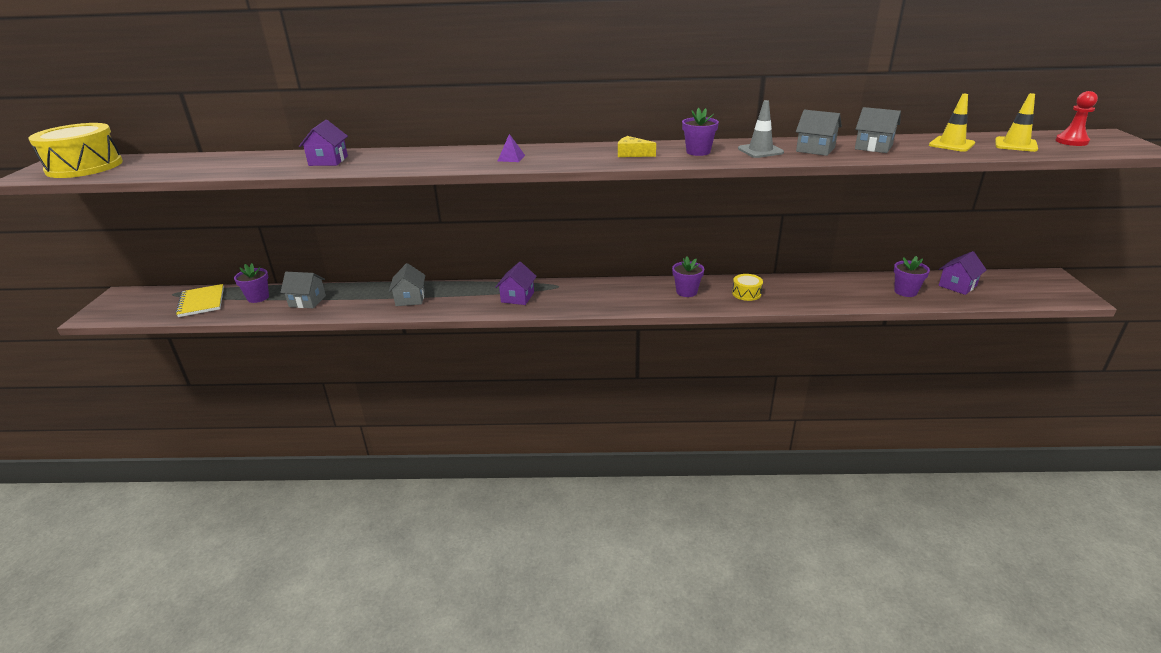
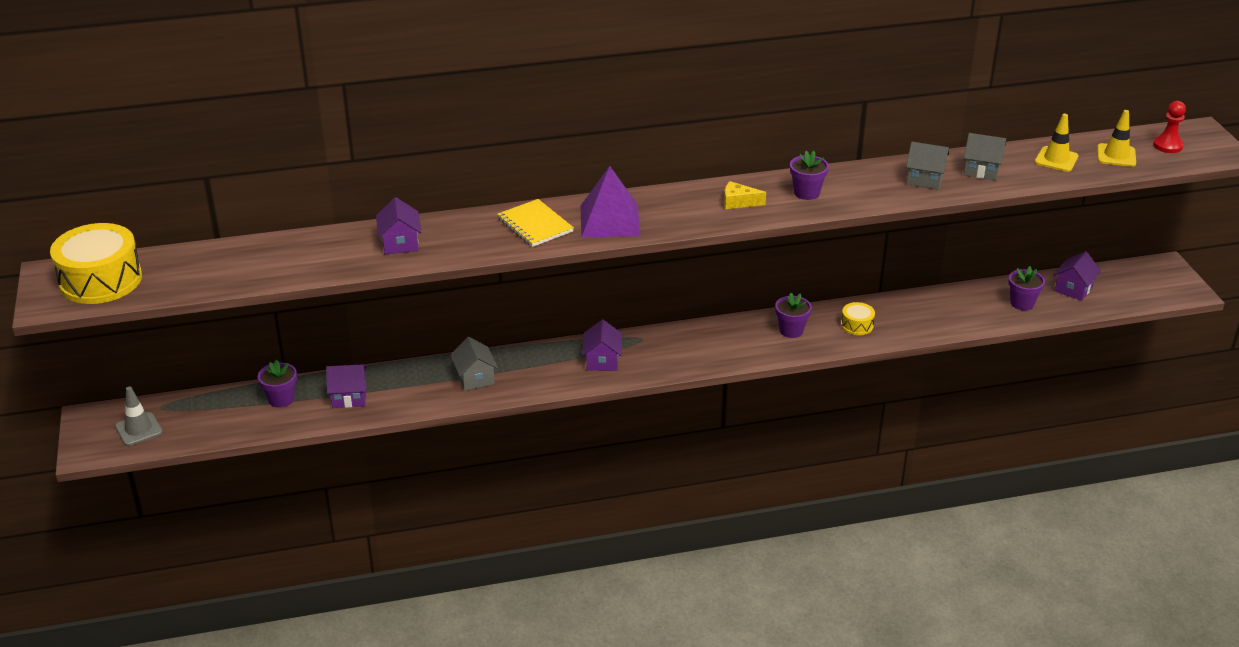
camera: 15 degrees left, 5 degrees up
(201, 302) = (212, 414): yellow notebook -> yellow notebook (535, 225)
(307, 301) = (349, 397): grey house -> purple house
(511, 158) = (609, 220): purple pyramid -> purple pyramid, size x2.32
(760, 151) = (870, 186): grey traffic cone -> grey traffic cone (139, 429)

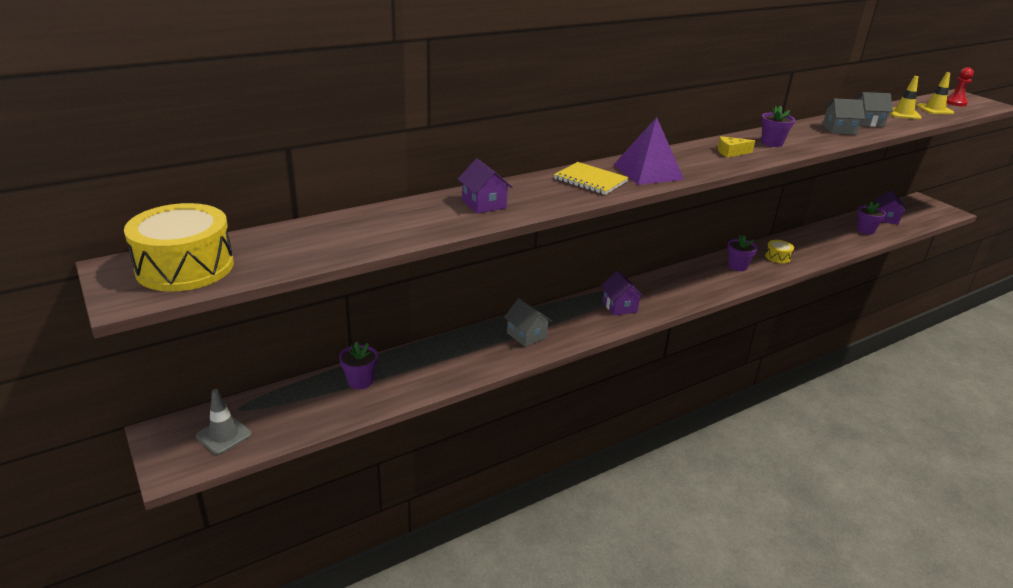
camera: 20 degrees left, 5 degrees down
(349, 397) = (425, 368): purple house -> none

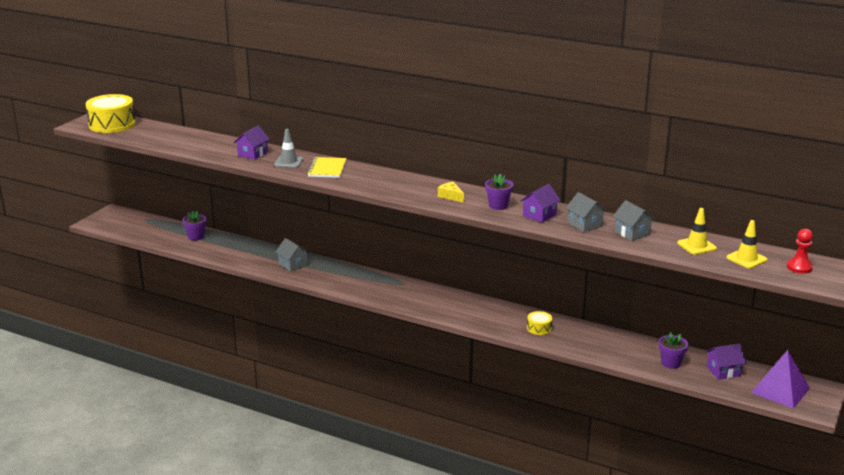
camera: 60 degrees right, 5 degrees down
(224, 435) = (123, 223): grey traffic cone -> grey traffic cone (288, 162)
(526, 335) = (293, 265): grey house -> grey house turned 60 degrees counterclockwise
(619, 306) = (367, 284): purple house -> purple house (539, 215)
(648, 172) = (367, 180): purple pyramid -> purple pyramid (780, 390)
(737, 266) = (494, 314): purple flower pot -> none

